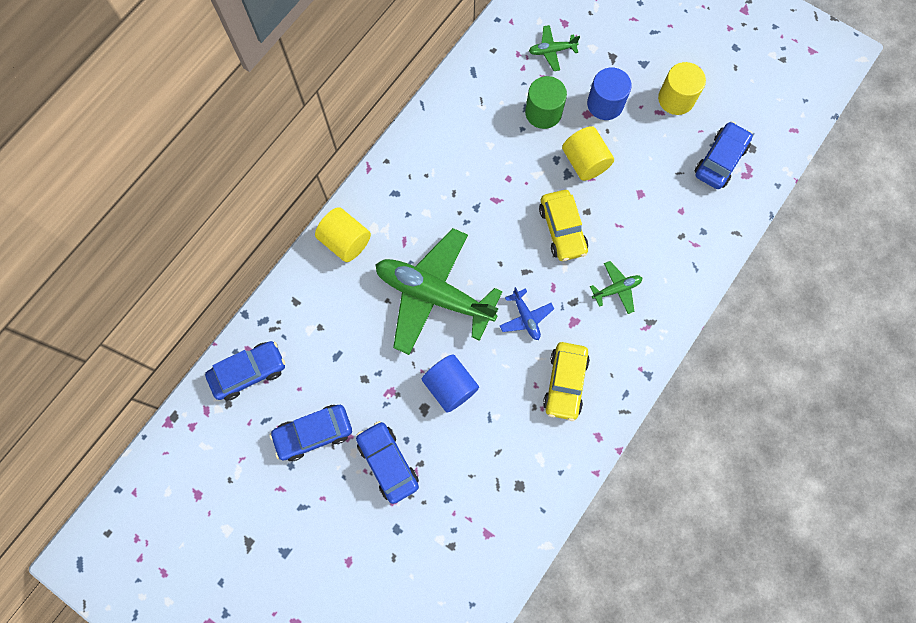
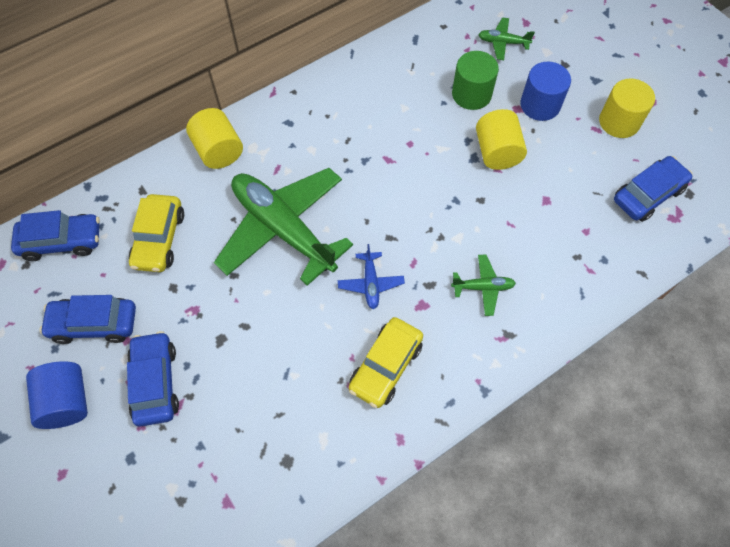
camera: 20 degrees right, 10 degrees down
(450, 386) = (258, 326): blue cylinder -> blue cylinder (66, 401)
(562, 229) = (446, 209): yellow car -> yellow car (159, 239)

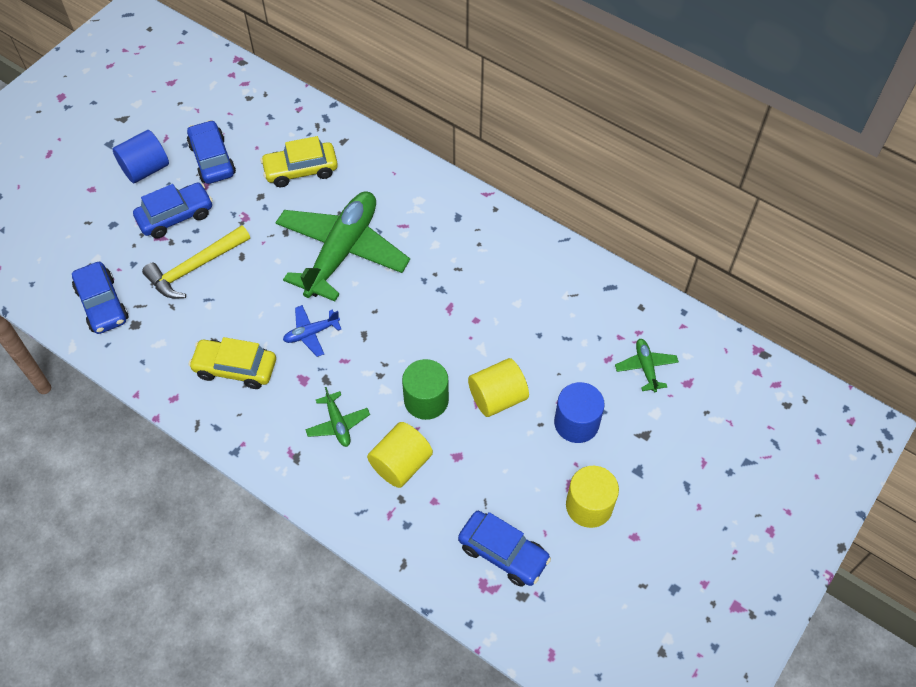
camera: 70 degrees right, 5 degrees down
(62, 241) = (276, 110): blue car -> blue car (102, 304)
(218, 151) = (404, 177): yellow cylinder -> yellow cylinder (401, 464)
(238, 378) = (195, 268): none -> yellow hammer
(471, 94) = (561, 356): green cylinder -> green cylinder (426, 400)

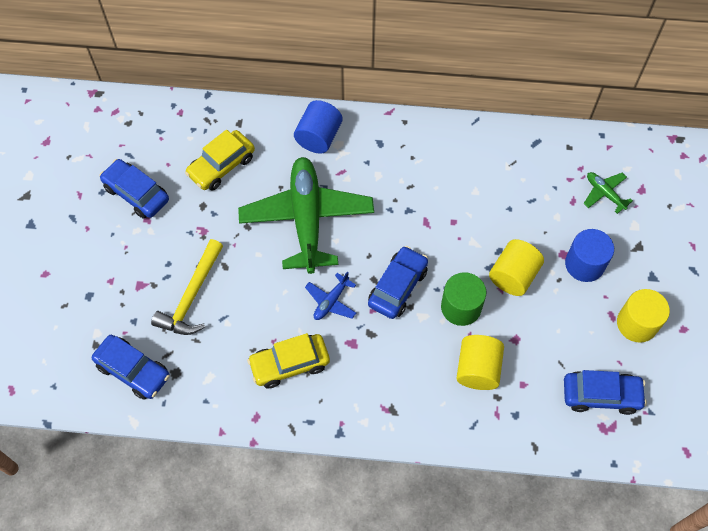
camera: 30 degrees left, 5 degrees up
(145, 169) = (82, 231): blue cylinder -> blue cylinder (318, 137)
(175, 216) = (141, 260): blue car -> blue car (397, 287)
(338, 424) = (406, 364): green plane -> none

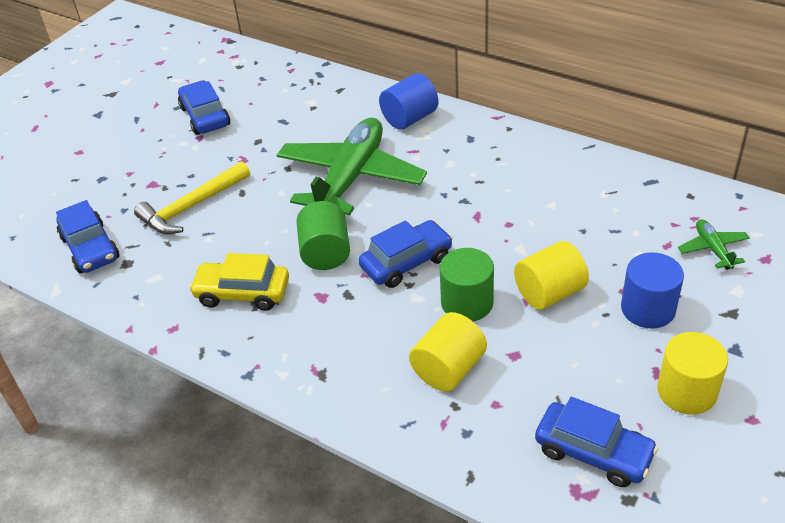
camera: 30 degrees right, 20 degrees down
(221, 166) = (298, 116): yellow car -> none
(331, 301) = (325, 253): blue plane -> green cylinder

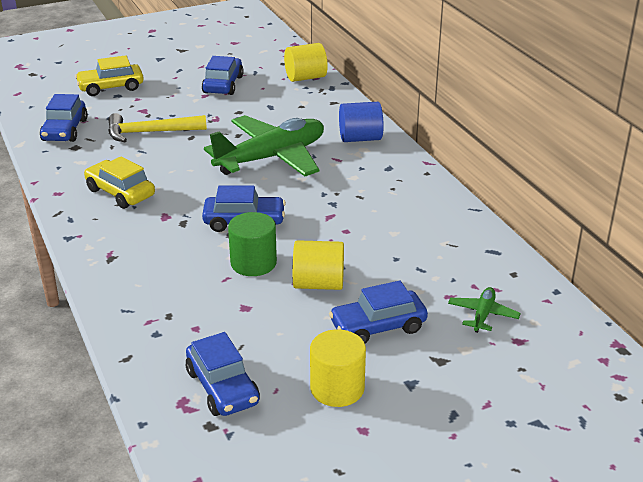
camera: 30 degrees right, 10 degrees down
(83, 172) = (111, 87): none -> yellow car
(325, 253) = (199, 193): green cylinder -> none
(448, 369) = (191, 294): yellow cylinder -> yellow cylinder (305, 77)
(648, 309) = (378, 327): blue cylinder -> blue car

